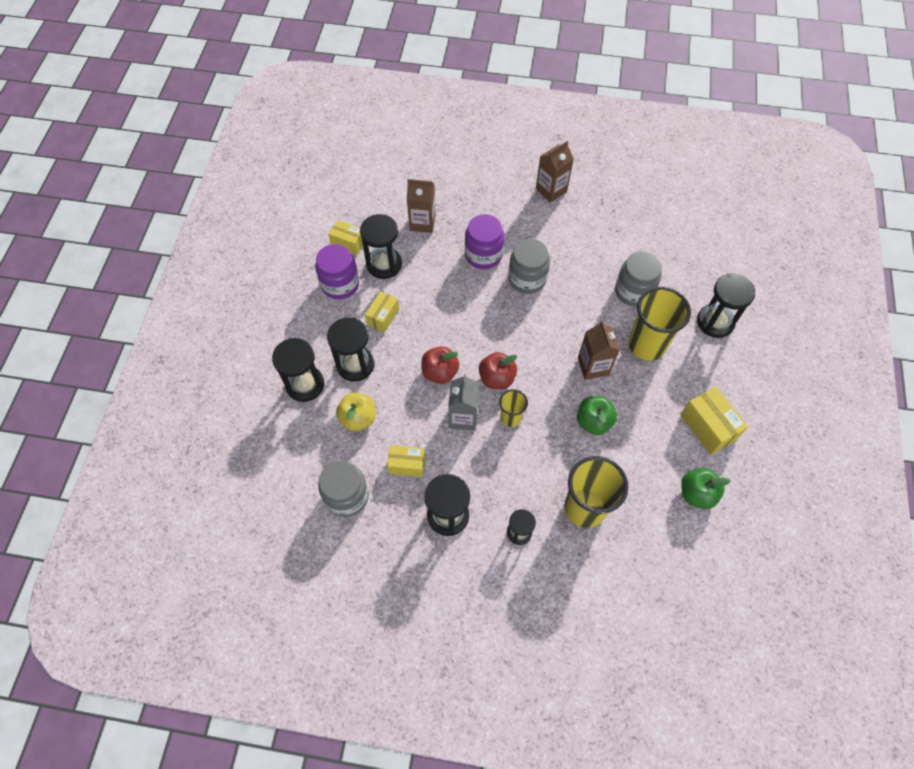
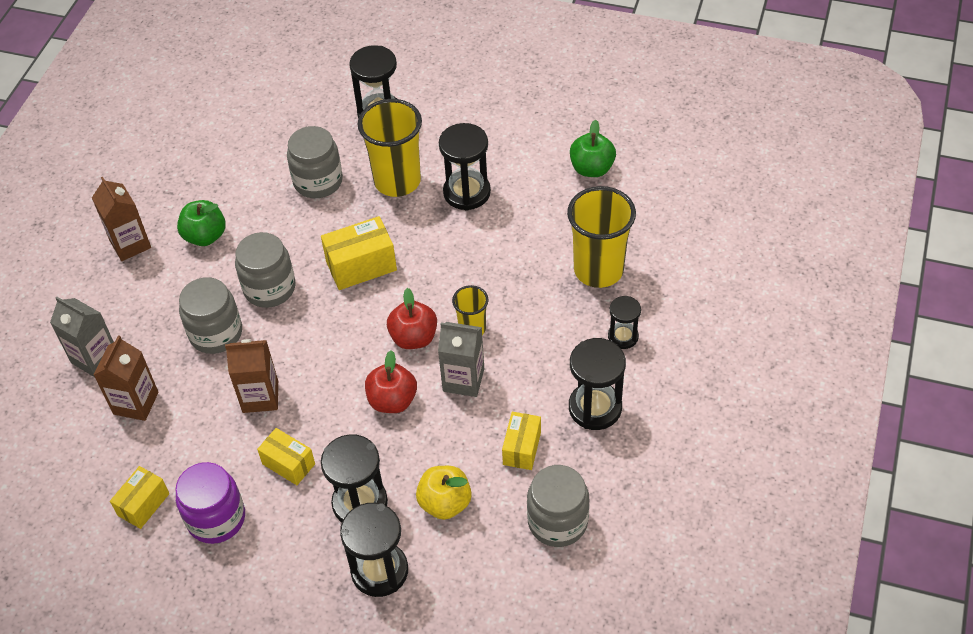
camera: 80 degrees left, 10 degrees down
(384, 264) = (196, 458): black hourglass -> black hourglass (467, 192)
(454, 193) = (95, 358): none -> grey carton
(483, 255) = (216, 333): purple jar -> grey jar
(593, 366) = (416, 236): brown carton -> brown carton (260, 397)
(593, 421) = (490, 247): green apple -> green apple (205, 236)
(708, 427) = (514, 145): yellow box -> yellow box (361, 266)

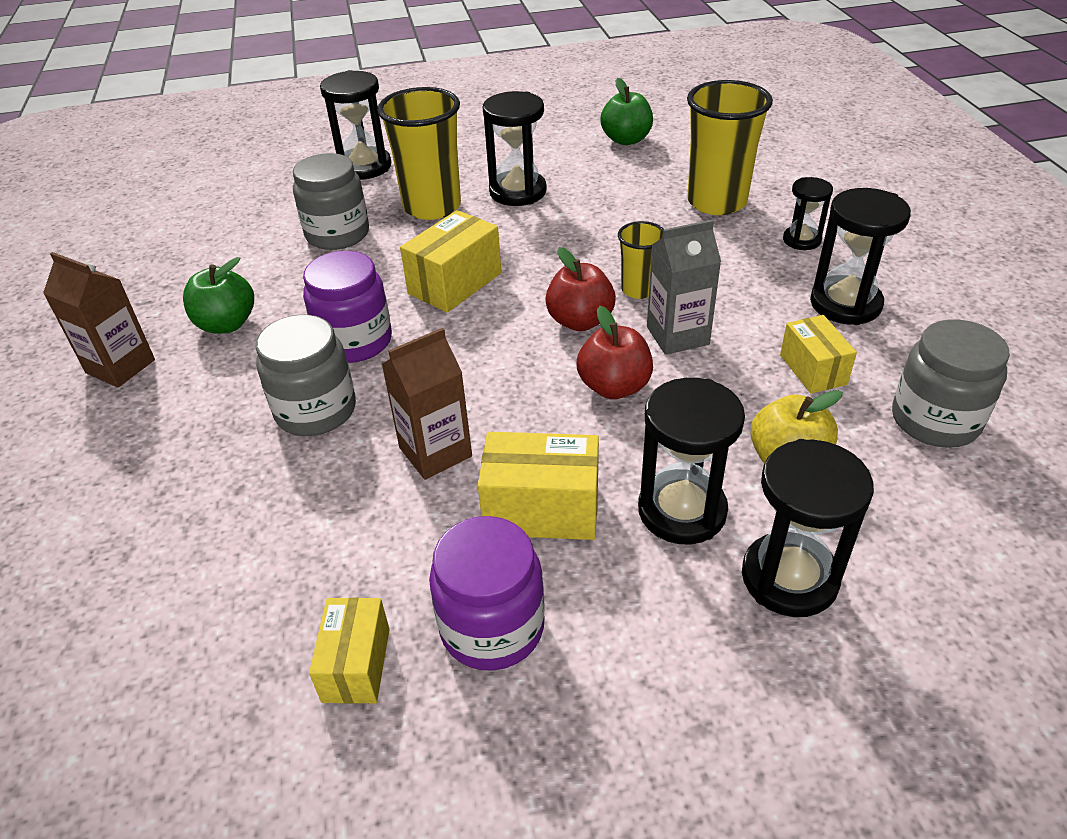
camera: 30 degrees left, 10 degrees down
(95, 358) = (143, 508): grey carton -> none
(136, 403) = (248, 535): brown carton -> none
(269, 288) = (355, 341): grey jar -> purple jar
(288, 464) = (542, 510): yellow box -> yellow box, size x1.51

